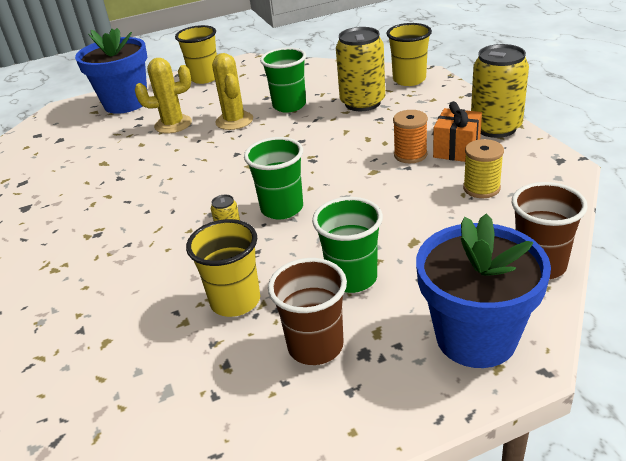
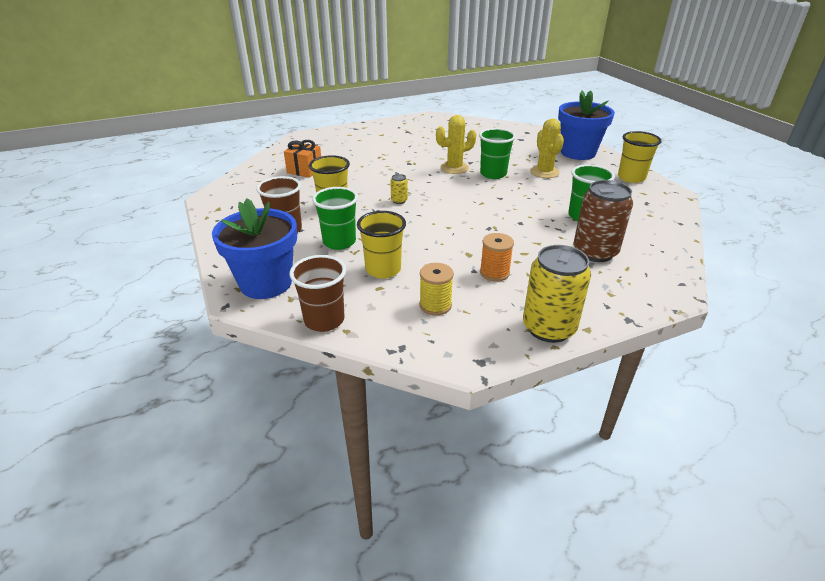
camera: 85 degrees right, 0 degrees up
(234, 121) = (552, 194): yellow cactus -> yellow cactus (454, 168)
(282, 208) = (423, 217): green cup -> green cup (493, 174)
(362, 103) = (595, 252): yellow can -> brown can
(409, 80) = (656, 282): yellow cup -> yellow cup (383, 269)
(456, 150) = (502, 298): orange gift -> orange gift (304, 170)

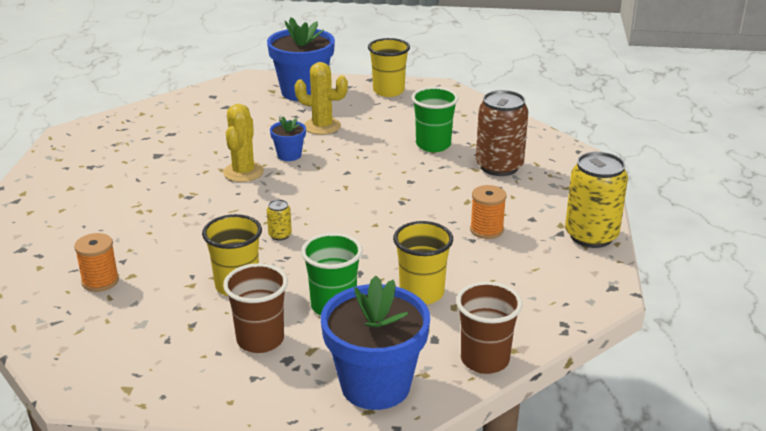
camera: 60 degrees left, 5 degrees down
(304, 170) = (100, 281): orange gift -> orange spool
(435, 305) = (513, 282): yellow spool -> none
(493, 174) = (289, 155): green cup -> blue flower pot

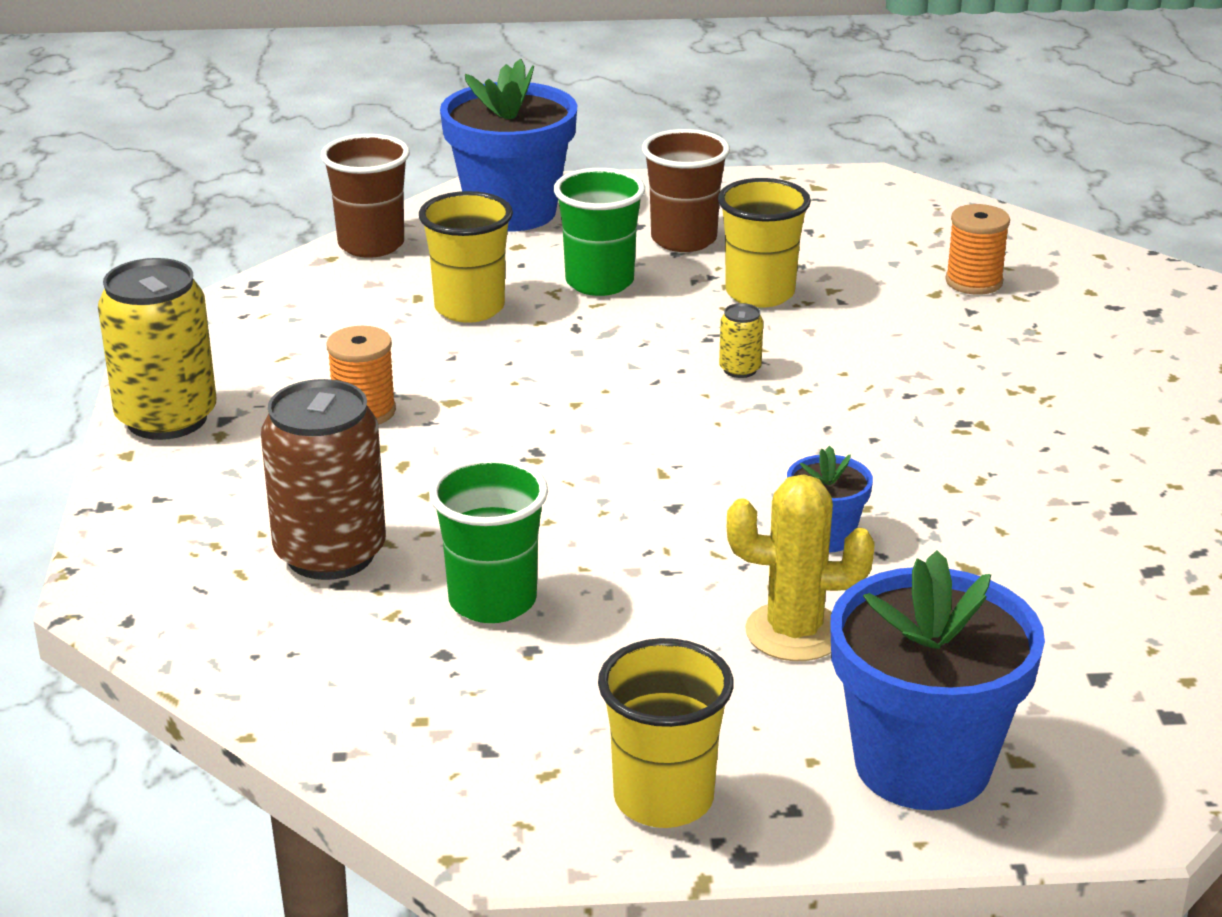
camera: 170 degrees right, 0 degrees up
(243, 172) = (897, 484): yellow cactus -> none

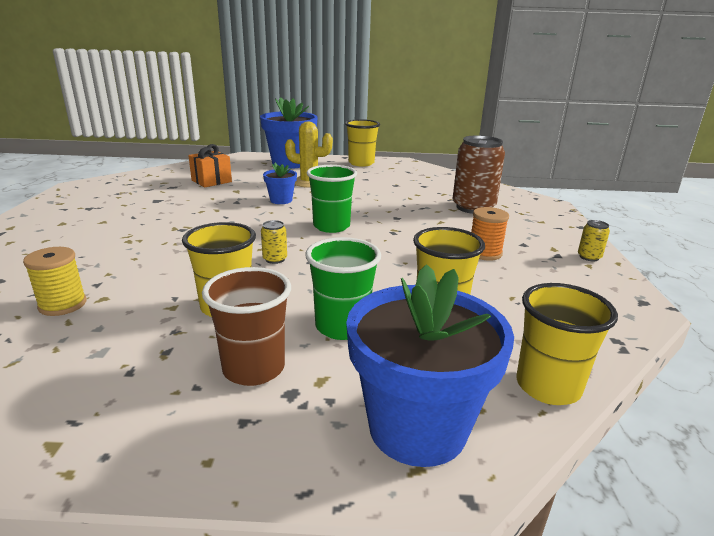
camera: 175 degrees left, 5 degrees down
(167, 419) = (589, 257): yellow can -> yellow can, size x0.43
(371, 245) = (548, 386): brown cup -> yellow cup
(492, 601) = (409, 194): green cup -> green cup (331, 226)
(974, 282) = (63, 305): orange spool -> yellow spool
(1077, 609) = (211, 181): none -> orange gift

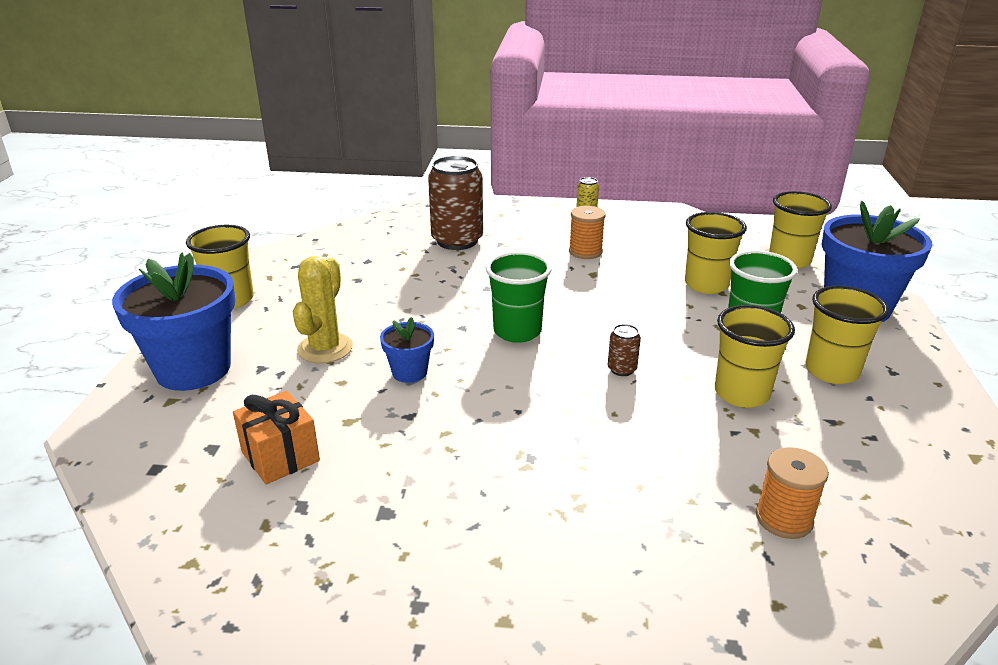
camera: 85 degrees left, 5 degrees up
(63, 305) = (784, 519): yellow spool -> orange spool
(254, 368) = (831, 371): brown cup -> yellow cup
(275, 259) = (622, 369): yellow can -> brown can

